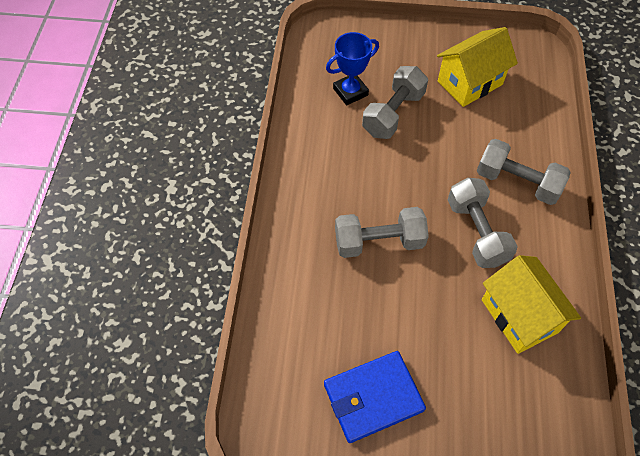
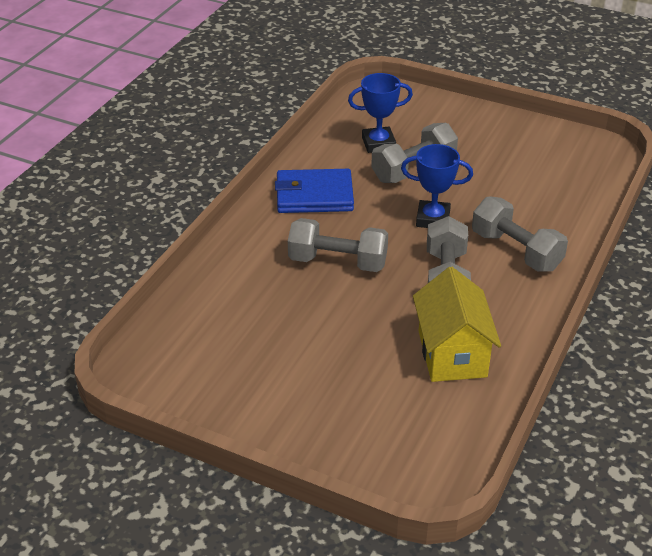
camera: 20 degrees right, 20 degrees down
(373, 397) = (259, 374): blue wallet -> blue wallet (314, 195)
(435, 166) = (433, 219): none -> blue trophy
(470, 83) = (512, 163): yellow house -> none

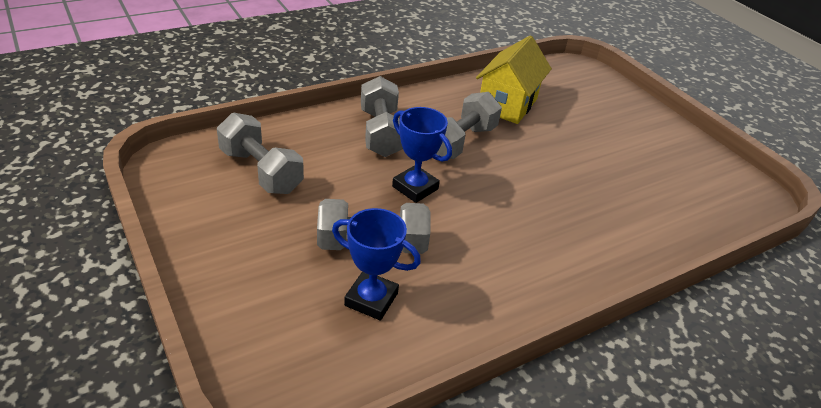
camera: 150 degrees left, 0 degrees up
(314, 195) = (507, 271): blue wallet -> none
(337, 262) = (537, 196): grey dumbbell -> grey dumbbell (261, 171)

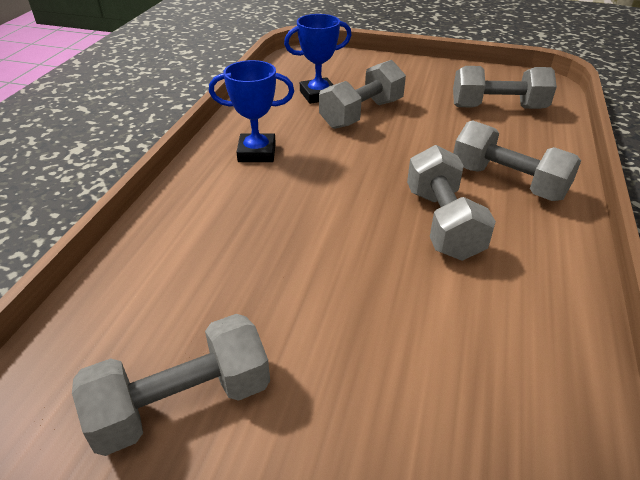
camera: 140 degrees right, 0 degrees up
(415, 188) = (400, 158): blue trophy -> blue trophy (257, 153)
(507, 104) = (493, 324): yellow house -> none
(674, 162) = (182, 403): none -> grey dumbbell

